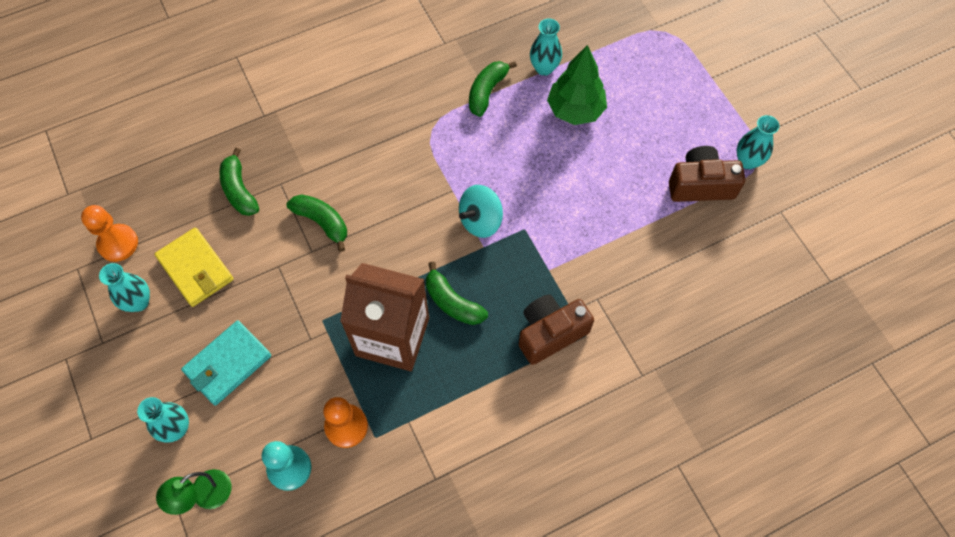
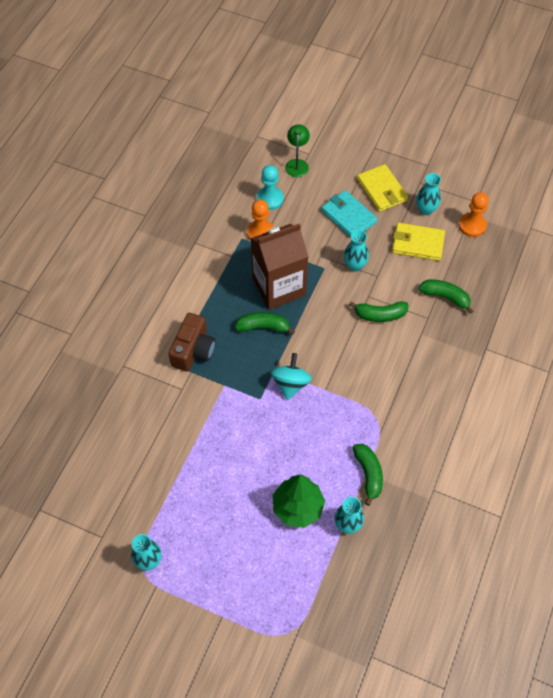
camera: 140 degrees right, 5 degrees down
(153, 368) = (382, 190): none -> yellow wallet
(176, 428) = (340, 177): turquoise vase -> turquoise vase (355, 265)
(228, 364) = (348, 216): turquoise wallet -> turquoise wallet turned 45 degrees counterclockwise
(700, 185) = (169, 515): brown camera -> none

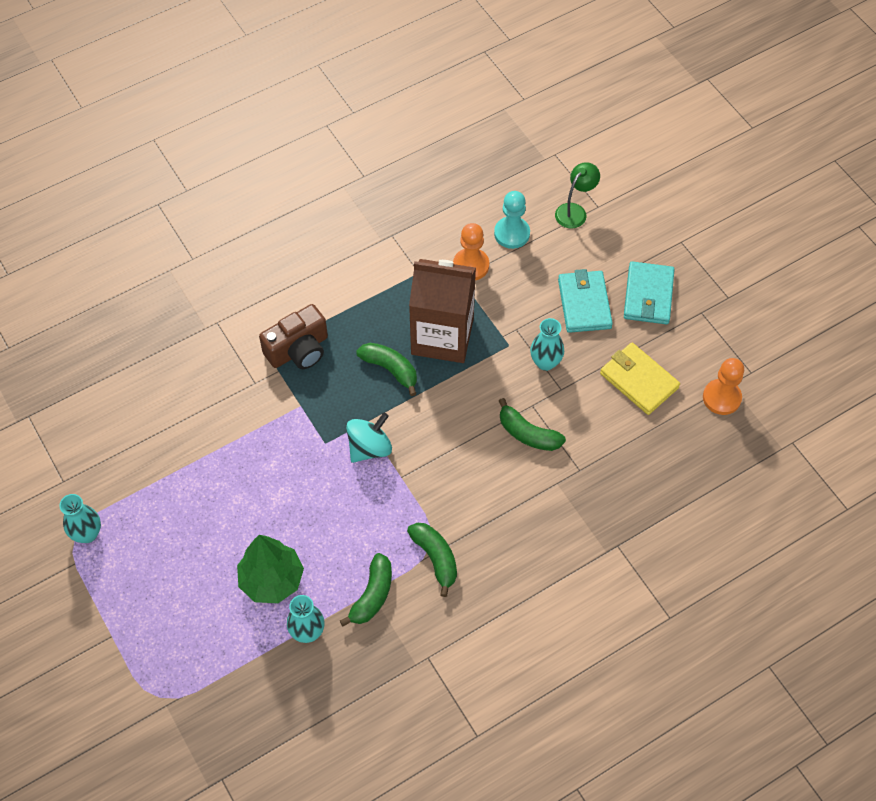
camera: 35 degrees right, 0 degrees up
(382, 190) = (648, 295): yellow wallet -> turquoise wallet
(426, 210) = (681, 347): turquoise vase -> none
(445, 297) = (619, 459): green banana -> green banana (435, 558)

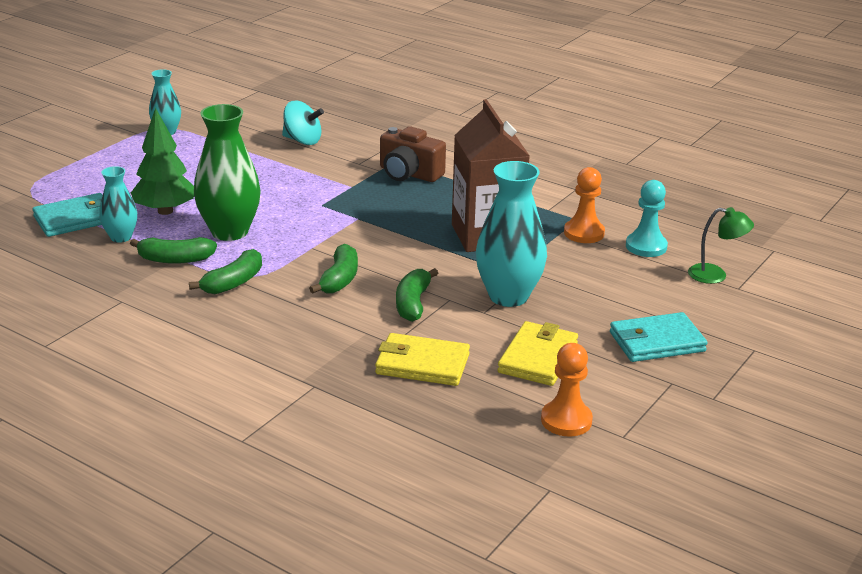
camera: 65 degrees right, 30 degrees down
(341, 535) = (230, 232): none -> green vase
(369, 448) = (332, 226): turquoise spinning top -> turquoise spinning top (302, 141)
(390, 369) = (426, 218): green banana -> green banana (339, 279)
(545, 362) = (508, 296): turquoise vase -> turquoise vase, size x1.78
(584, 303) = (604, 304): turquoise wallet -> turquoise wallet (75, 219)
(617, 461) = (422, 364): none -> yellow wallet

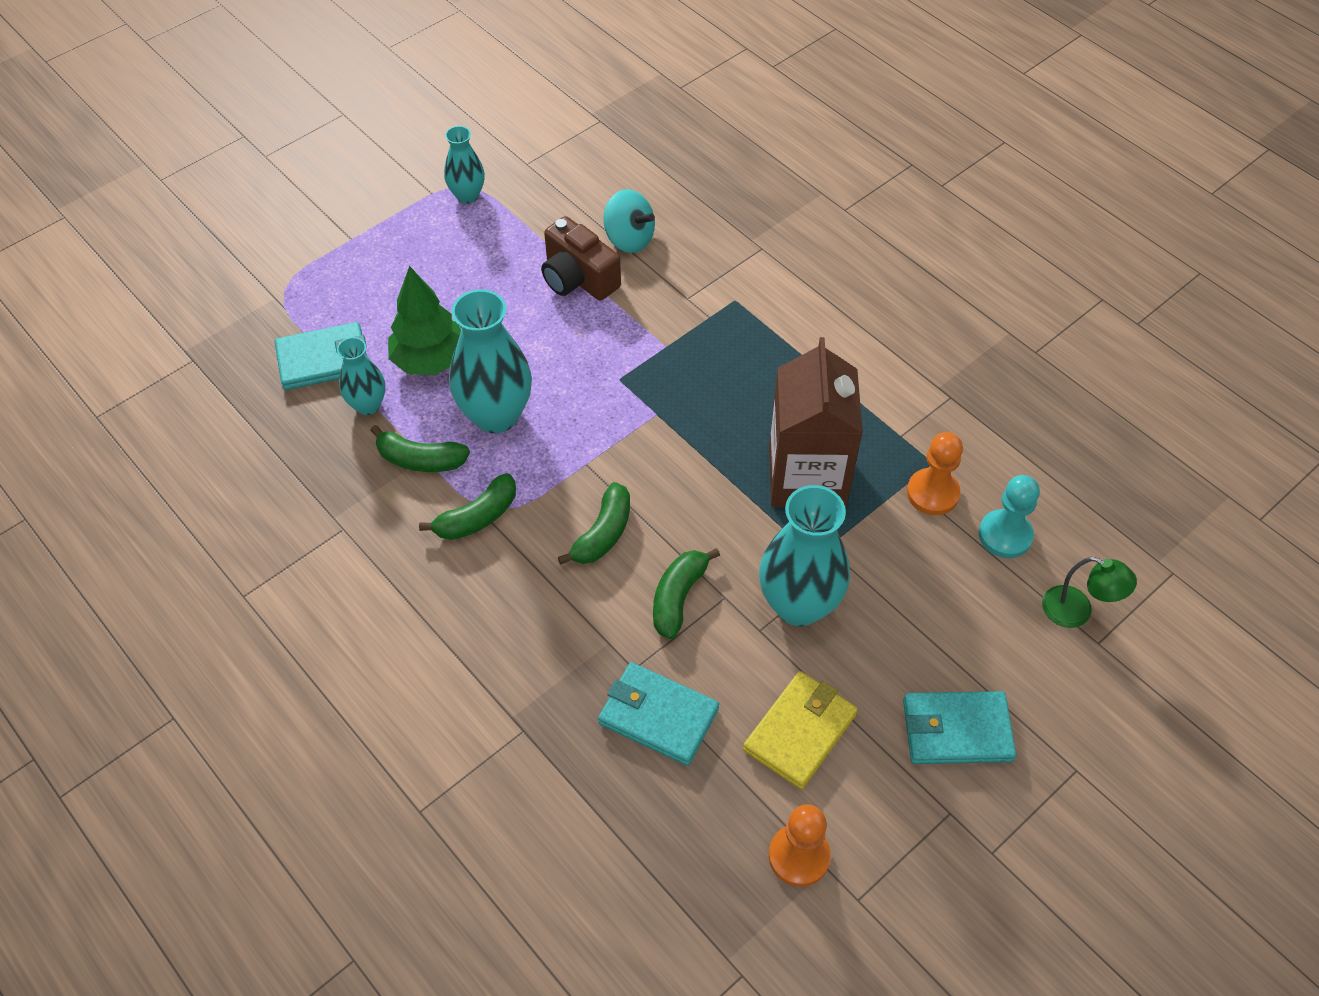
camera: 15 degrees right, 25 degrees up
(230, 232) = (496, 415): green vase -> turquoise vase
(409, 174) = (744, 331): brown camera -> brown camera (578, 278)
(422, 364) = (658, 716): yellow wallet -> turquoise wallet

